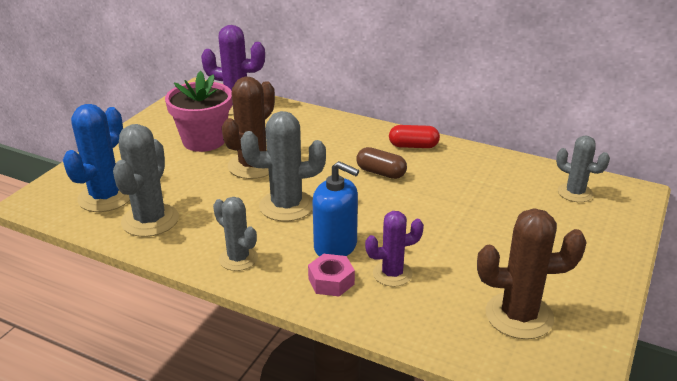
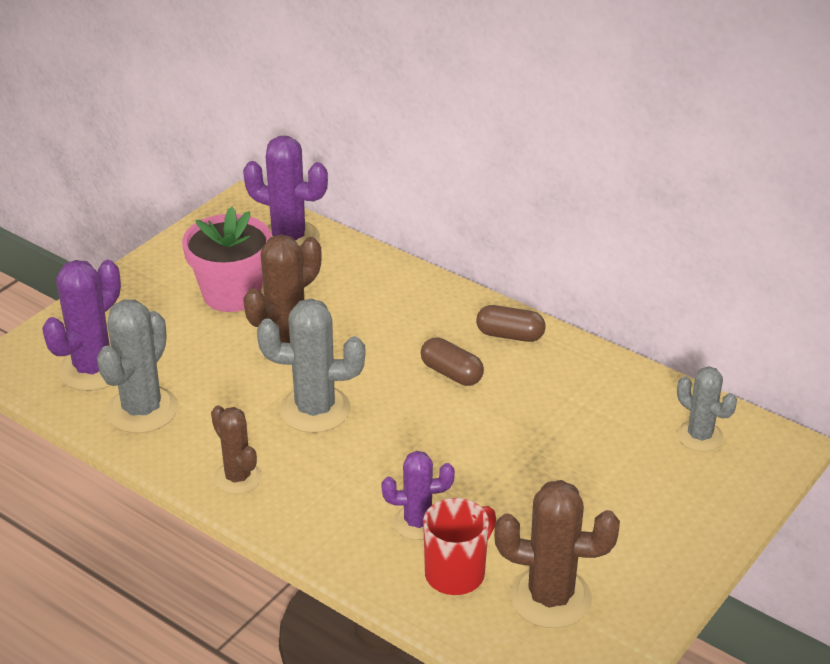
camera: 10 degrees right, 5 degrees up
(105, 197) = (93, 369): blue cactus -> purple cactus
(238, 259) = (238, 478): grey cactus -> brown cactus
(331, 281) = (340, 523): pink nut -> none
(335, 246) = (360, 476): blue soap dispenser -> none
(413, 146) = (510, 335): red capsule -> brown capsule
(437, 307) = (456, 573): none -> red mug

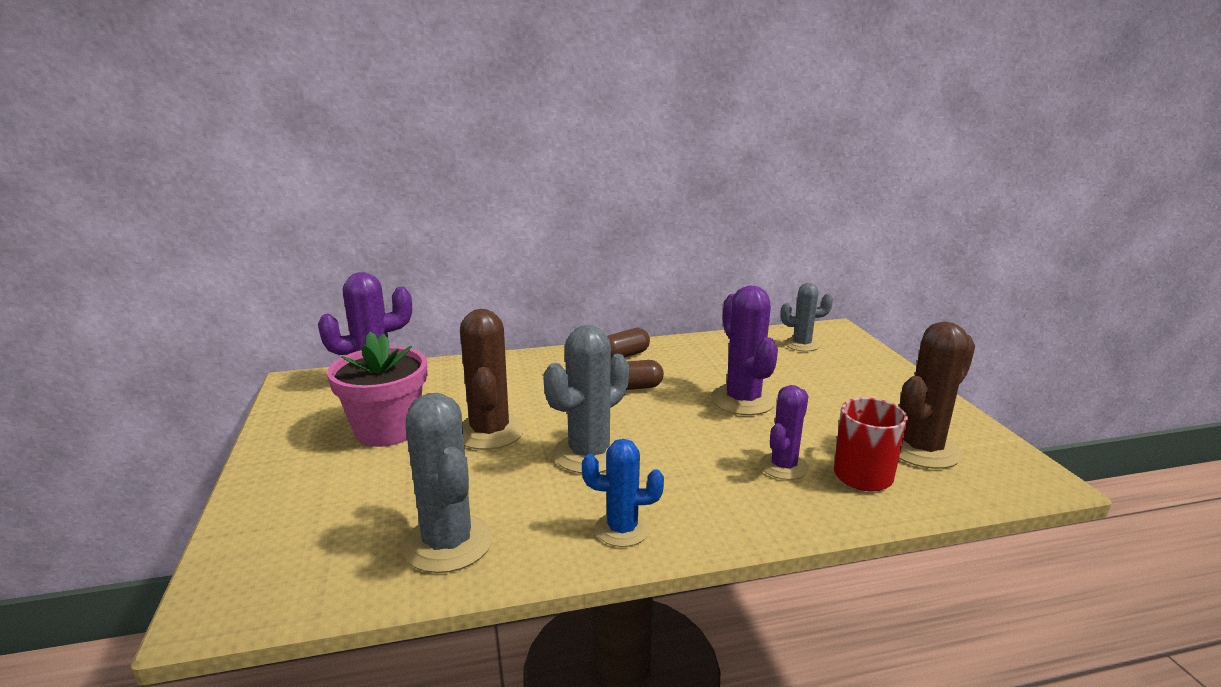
camera: 50 degrees left, 15 degrees down
(93, 369) = (338, 547): purple cactus -> purple cactus (743, 400)
(238, 478) = (622, 529): brown cactus -> blue cactus

